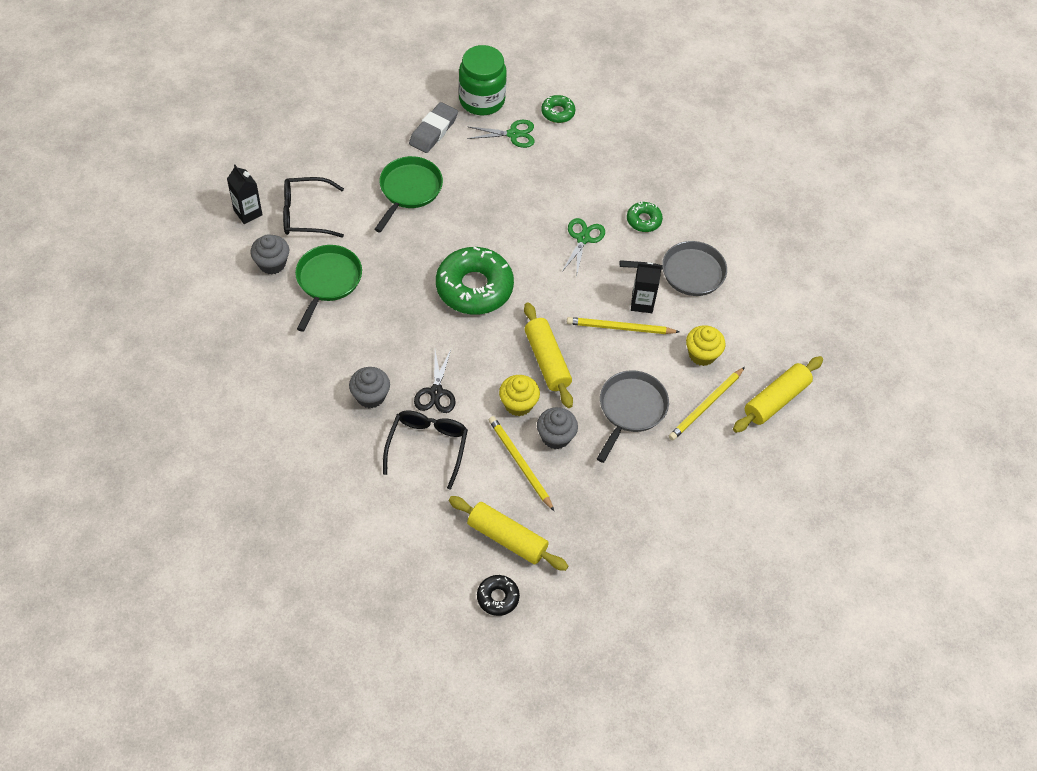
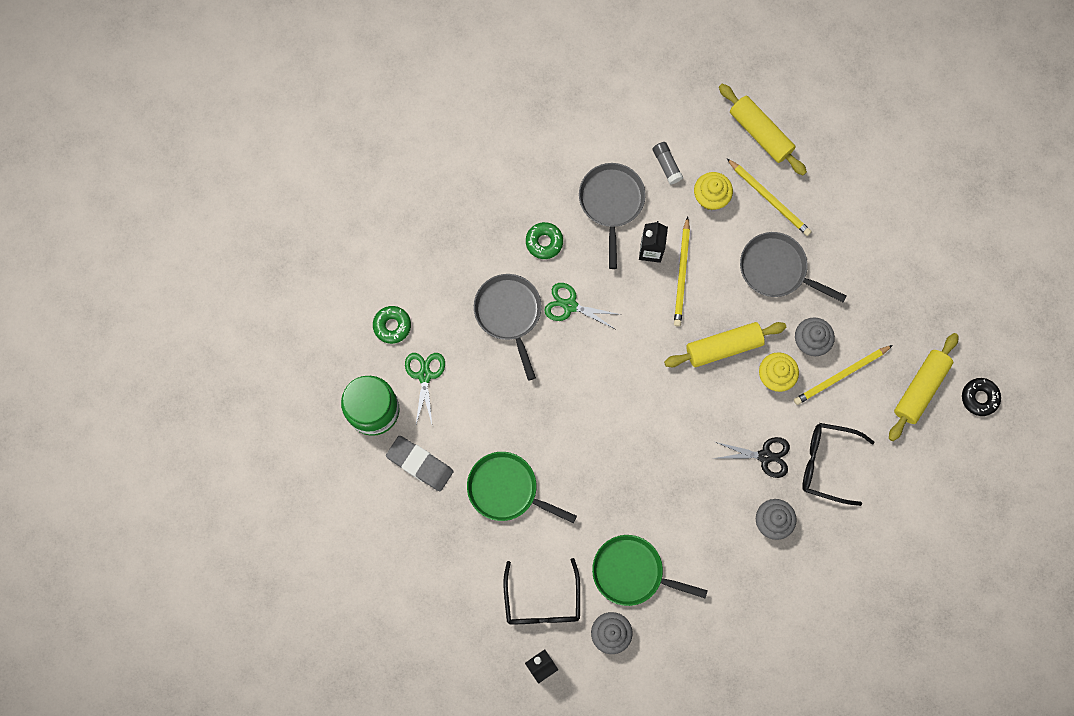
camera: 85 degrees left, 20 degrees up
(474, 287) = (636, 418): green donut -> none
(573, 194) = (509, 314): none -> grey pan
(731, 318) = (666, 165): none -> grey glue stick

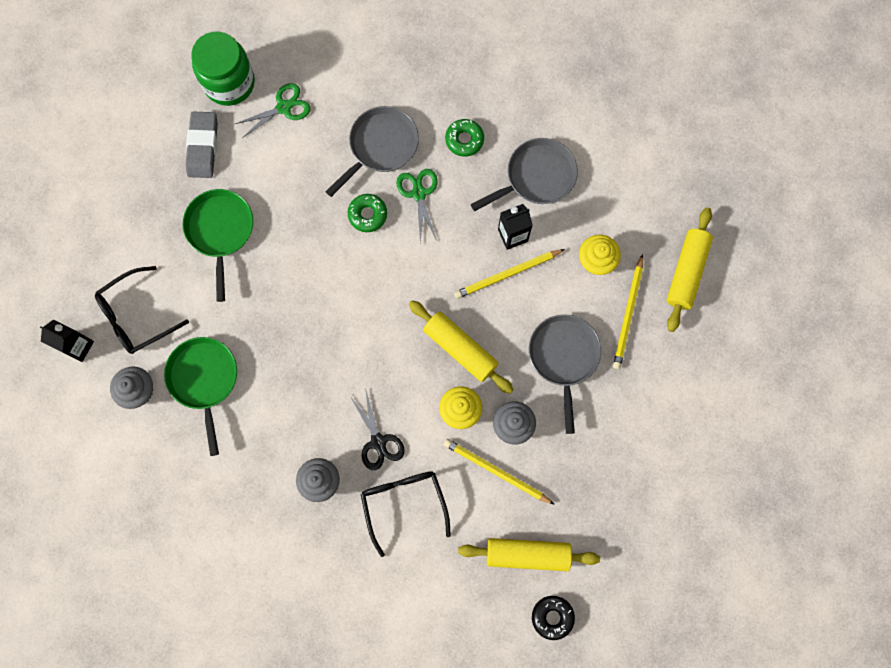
camera: 60 degrees right, 0 degrees up
(392, 326) = (313, 57): green donut -> green donut (367, 214)
(666, 165) = (602, 205): grey glue stick -> none

